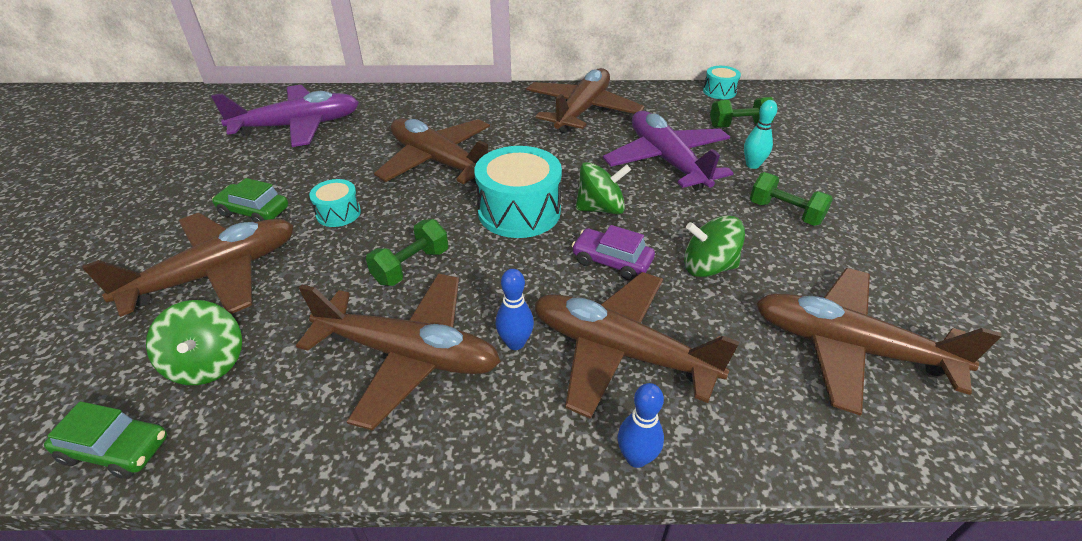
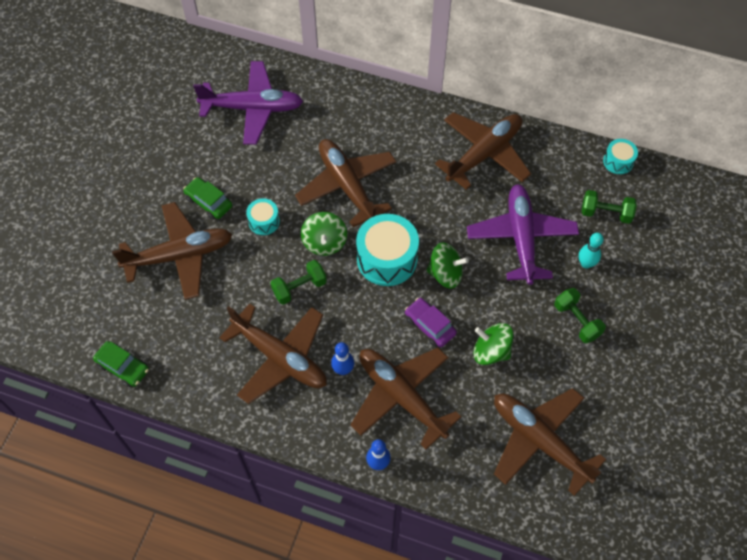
camera: 20 degrees right, 20 degrees up
(208, 363) = (170, 326): green spinning top -> green spinning top (324, 242)

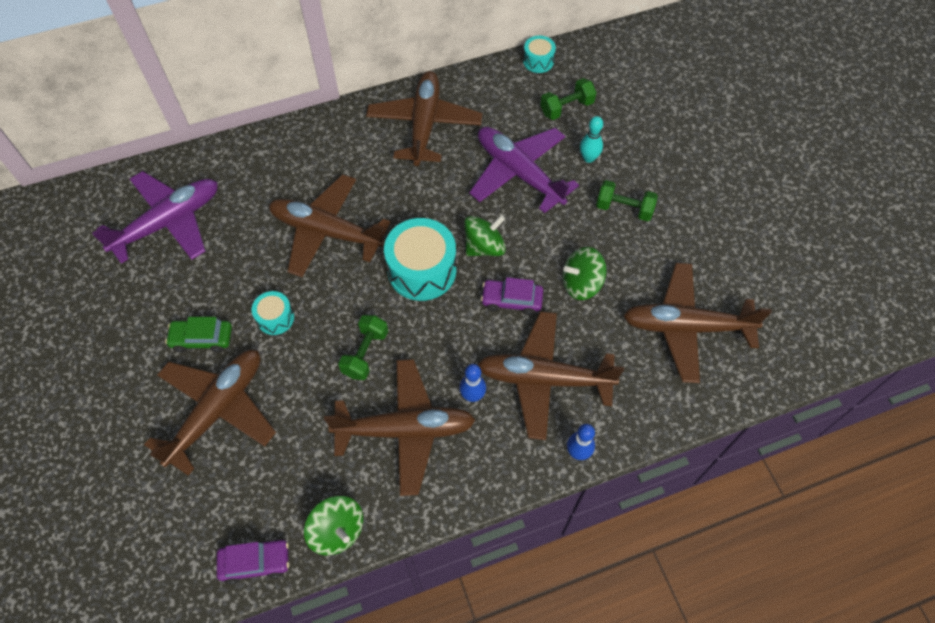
camera: 40 degrees left, 0 degrees up
(123, 367) = (255, 562): green car -> purple car
(324, 242) = (352, 296): green spinning top -> green spinning top (337, 530)

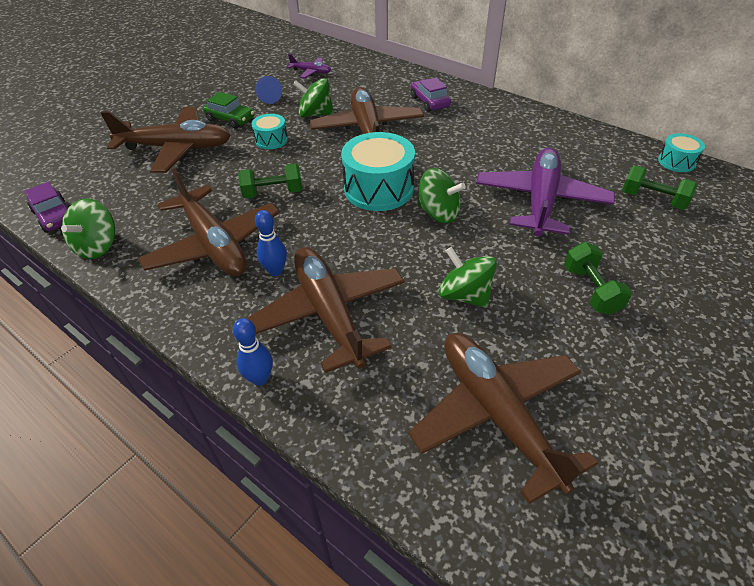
camera: 60 degrees right, 15 degrees down
(168, 222) = (311, 72): purple plane -> purple plane, size x0.46
(189, 283) = (270, 97): none -> blue cone
(202, 339) = (230, 119): green car -> green car turned 150 degrees clockwise
(260, 259) = (315, 114): none -> green spinning top
(424, 125) = (521, 132): brown plane -> none
(511, 300) = (398, 254): purple car -> purple car (429, 102)
(588, 158) = (617, 238): turquoise bowling pin -> none

